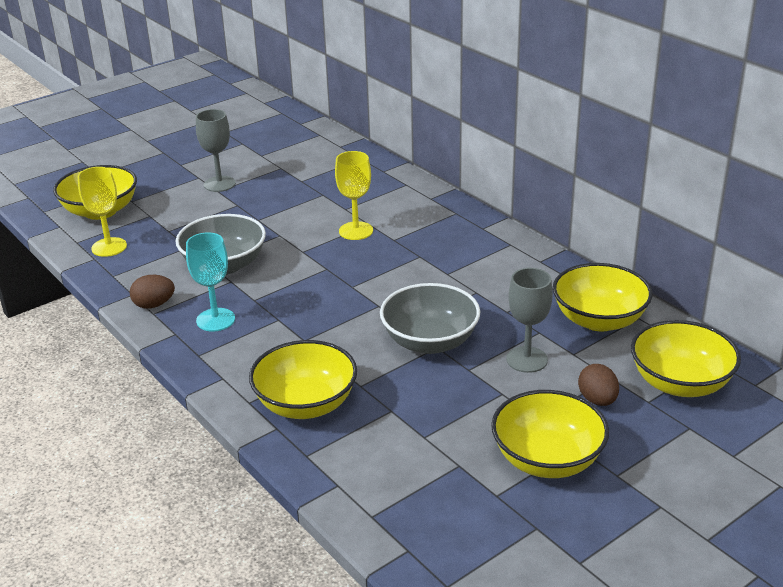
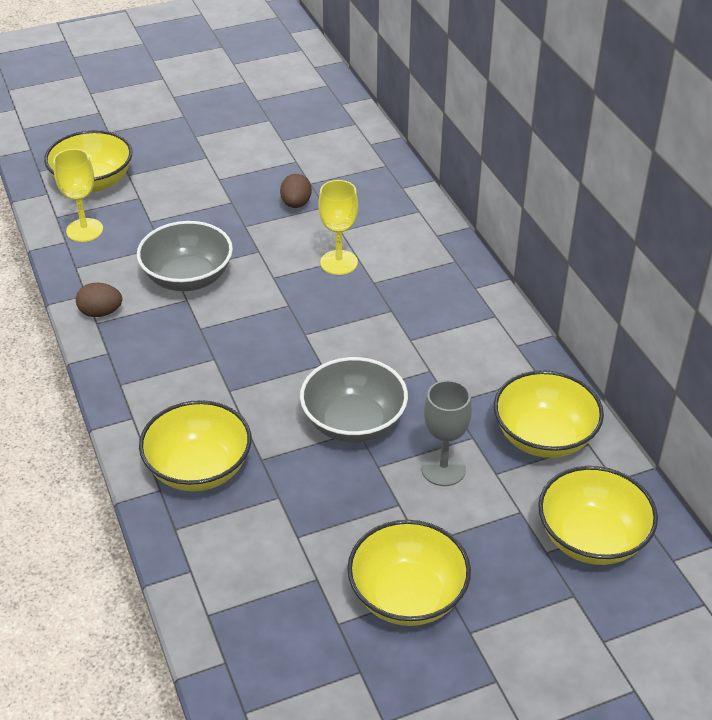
camera: 15 degrees right, 10 degrees up
(215, 320) = (153, 345): turquoise goblet -> none
(219, 184) = (224, 170): grey goblet -> none
(597, 400) = (493, 537): brown egg -> brown egg (296, 204)

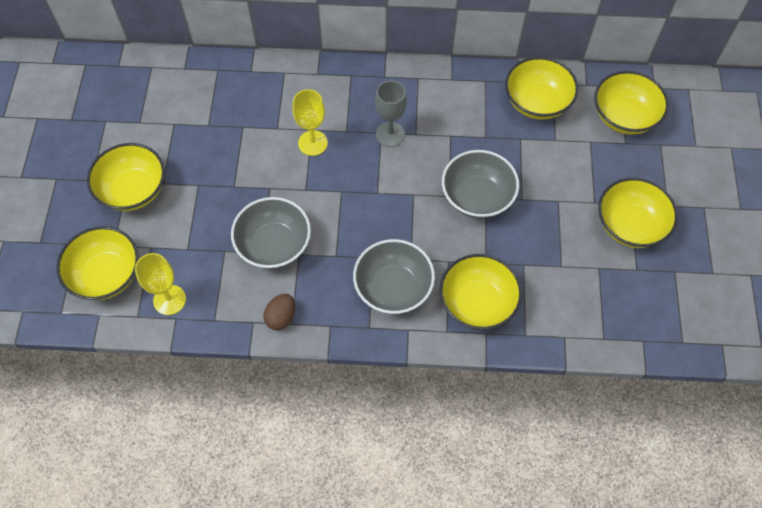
camera: 65 degrees left, 20 degrees up
(182, 388) = (393, 288): none -> grey bowl
(199, 164) = (133, 190): none -> yellow bowl
(296, 204) = (228, 143): brown egg -> none
(443, 469) = (539, 165): grey goblet -> grey goblet (390, 134)

